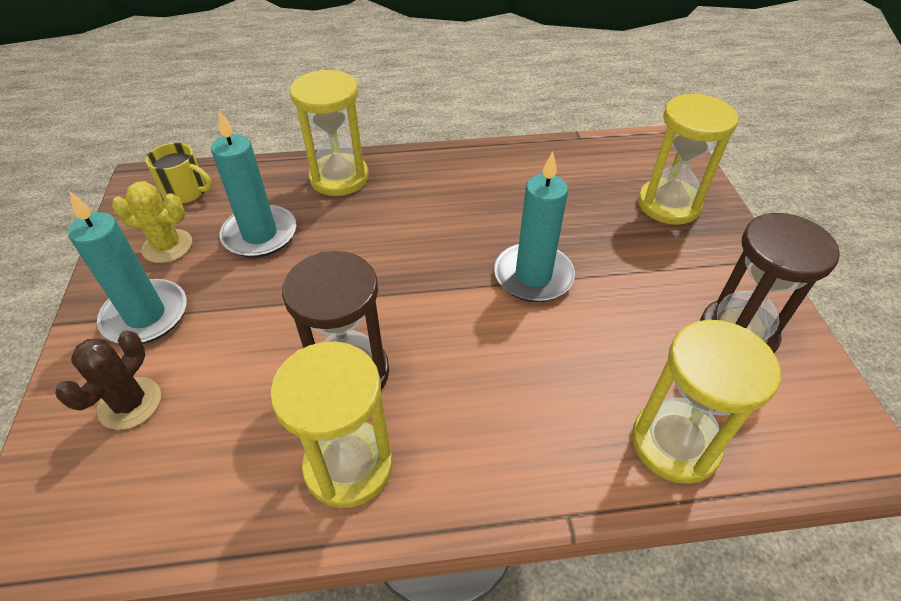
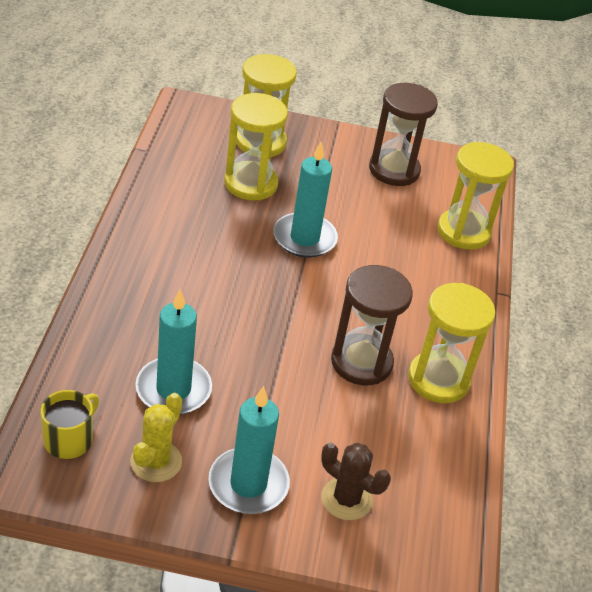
camera: 80 degrees left, 5 degrees down
(339, 178) = (115, 317): yellow hourglass -> yellow hourglass (251, 183)

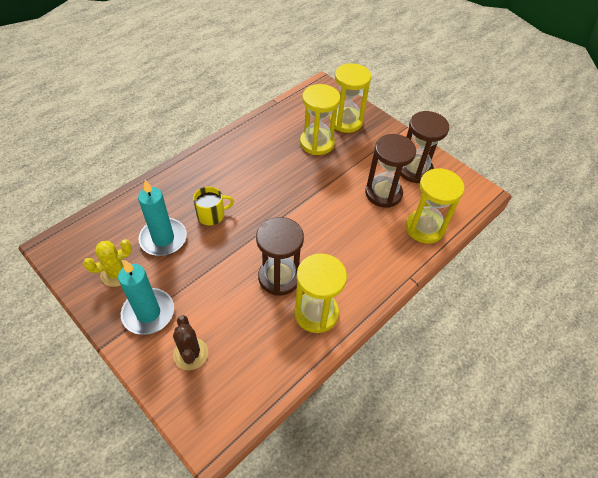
camera: 40 degrees right, 10 degrees up
(69, 439) = (90, 238): yellow mug -> yellow mug (211, 215)
(304, 238) = (317, 187): turquoise candle -> none
(385, 212) = (383, 193): none -> brown hourglass

